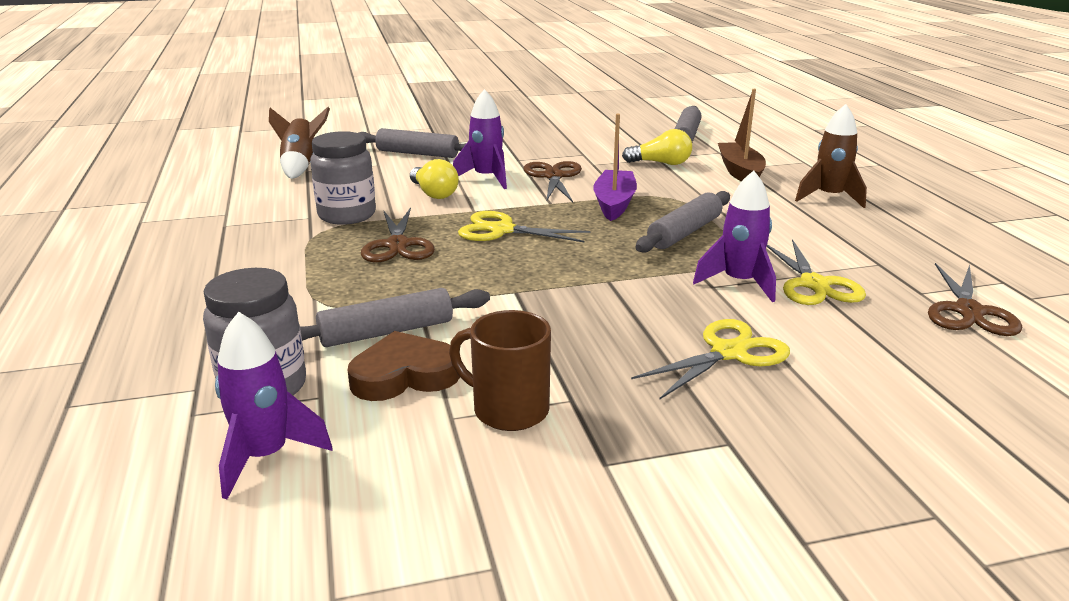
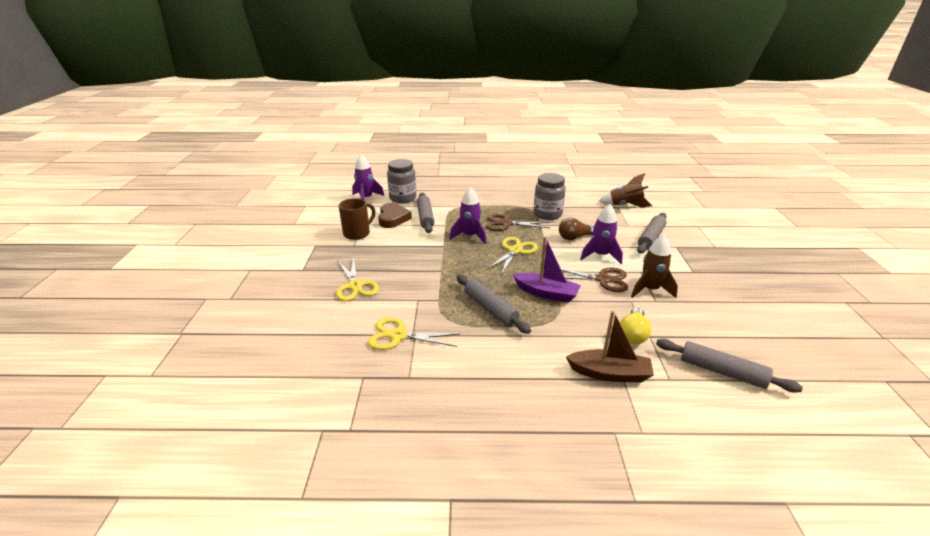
camera: 105 degrees right, 5 degrees up
(433, 193) = (575, 237): yellow light bulb -> brown light bulb
(739, 283) = (416, 309): purple rocket -> purple rocket (470, 236)
(829, 197) = (537, 406): brown rocket -> brown rocket (650, 290)
(968, 311) = (329, 386): brown scissors -> none

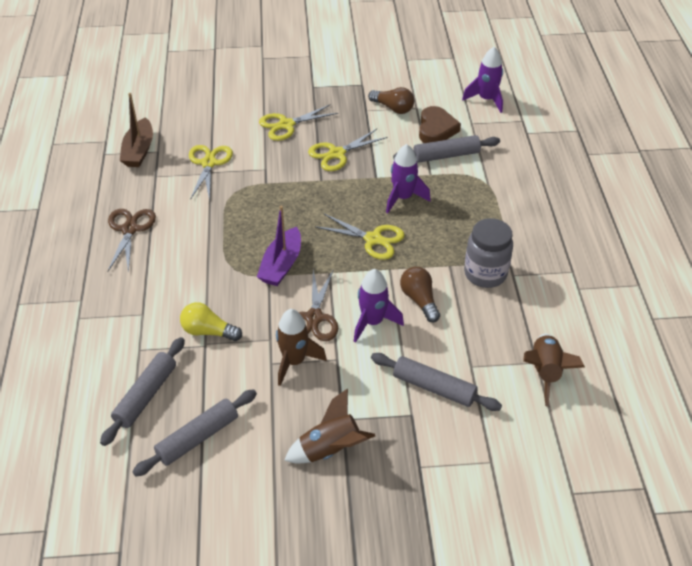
camera: 85 degrees right, 15 degrees up
(357, 233) = (393, 108): brown mug -> brown light bulb
(393, 218) = (436, 129): brown heart -> brown heart turned 75 degrees counterclockwise
(403, 198) = (497, 130): grey jar -> none
(408, 261) = (337, 154): none -> yellow scissors
(490, 309) = (251, 221): grey rolling pin -> grey rolling pin (198, 438)
(506, 224) = (444, 230): brown scissors -> brown scissors (129, 229)
(609, 373) = (150, 305): brown boat -> brown boat (139, 151)
(722, 277) = (330, 449): none -> brown rocket

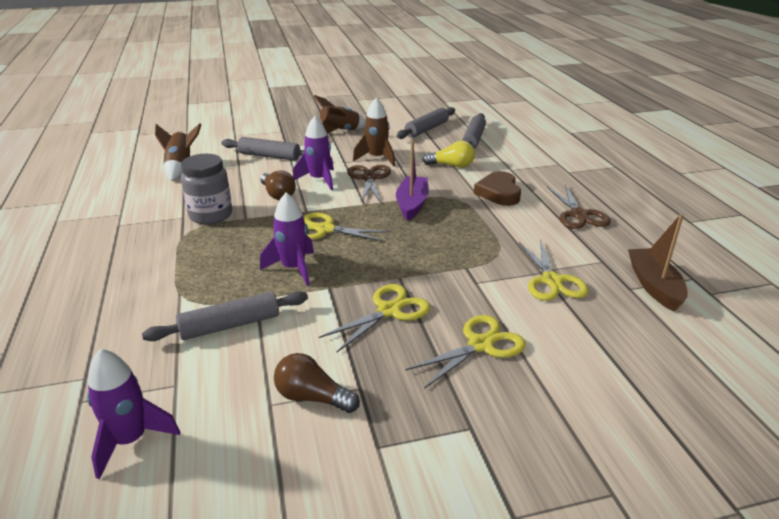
camera: 170 degrees right, 15 degrees down
(436, 129) = (239, 365): brown heart -> brown heart (499, 193)

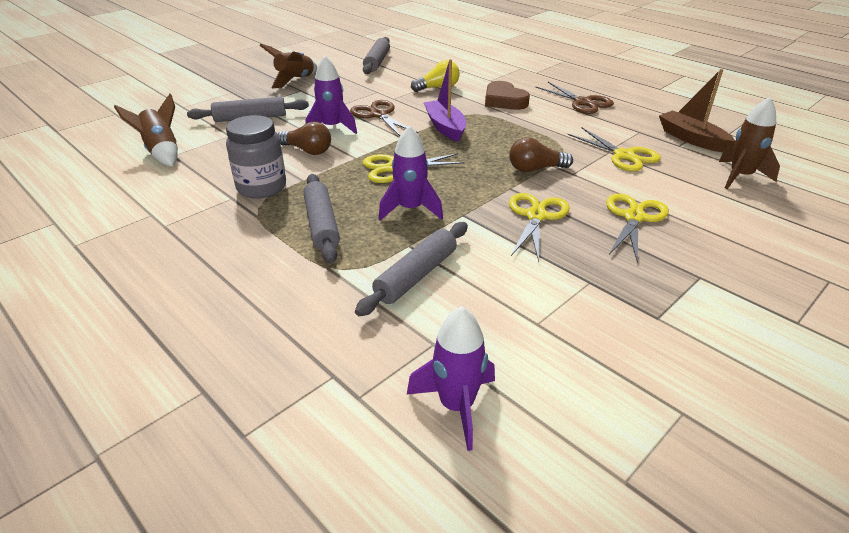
camera: 30 degrees left, 5 degrees up
(312, 397) = (564, 304): brown light bulb -> brown light bulb (535, 169)
(377, 158) = (363, 96): brown rocket -> brown rocket (740, 177)
(473, 139) = (429, 62): grey rolling pin -> grey rolling pin (322, 224)

